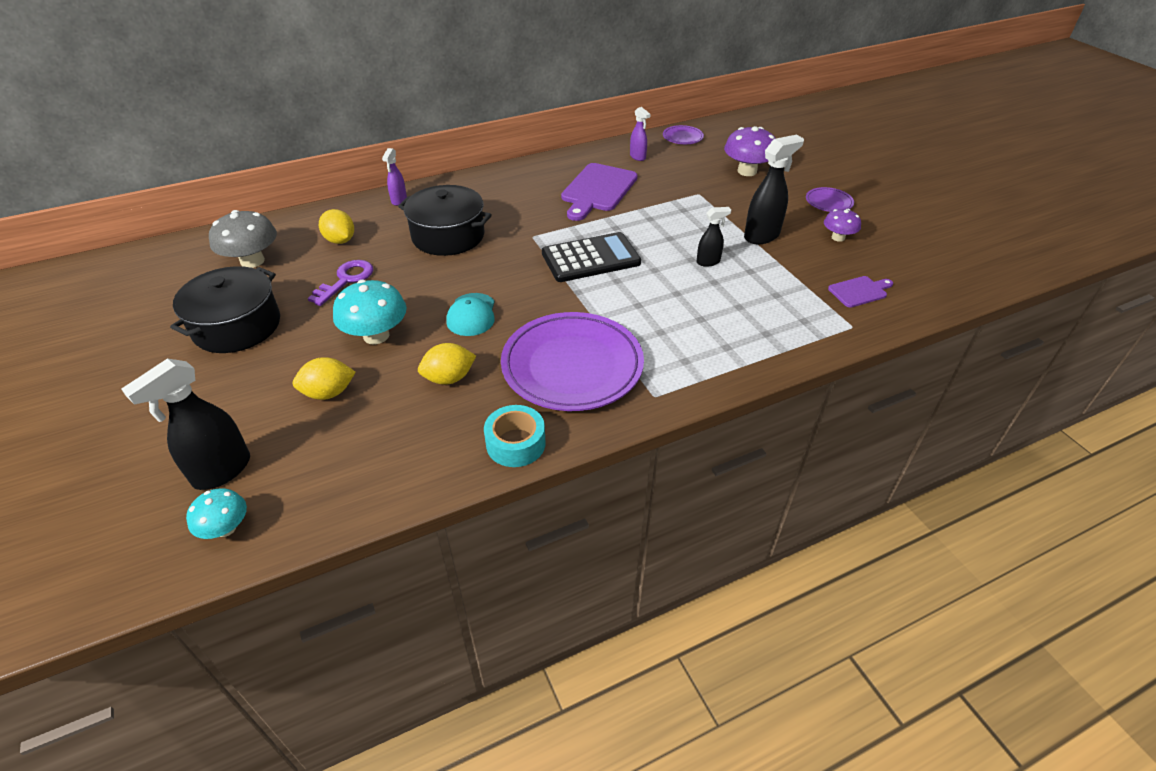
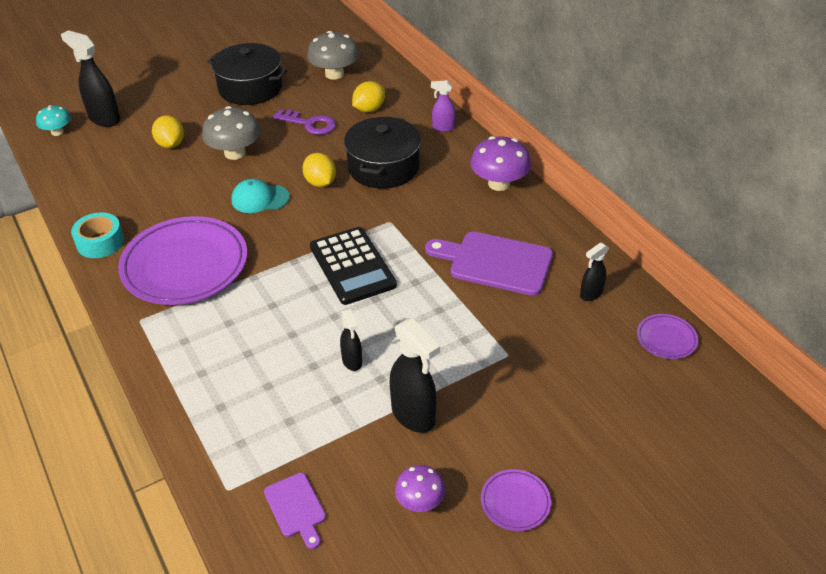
camera: 85 degrees right, 0 degrees up
(376, 335) = (235, 153): turquoise mushroom -> grey mushroom
(449, 378) = (179, 198): yellow lemon -> yellow lemon (320, 183)
(638, 157) = (590, 294): purple spray bottle -> black spray bottle
(747, 171) = (584, 409): purple mushroom -> purple mushroom (499, 184)

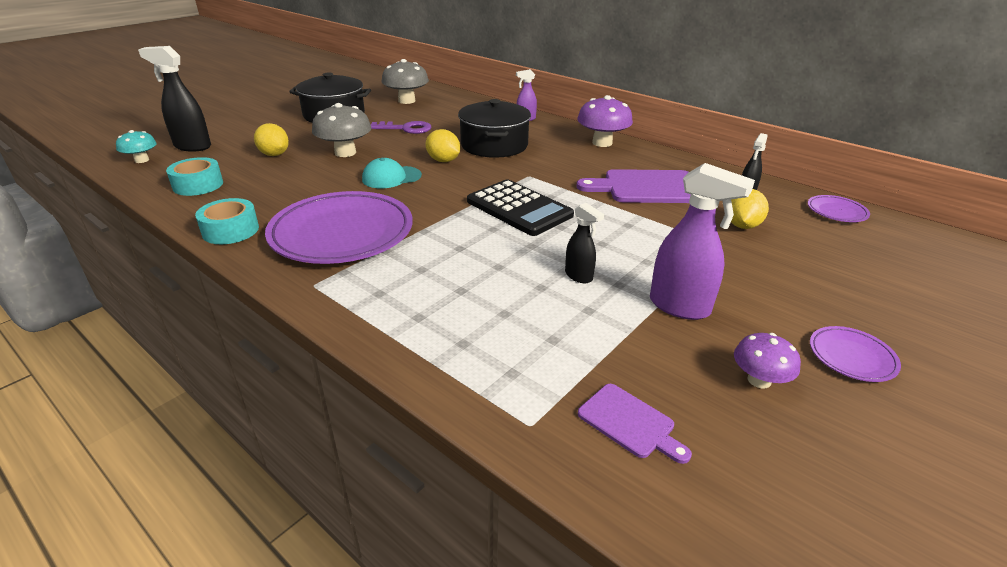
camera: 20 degrees left, 10 degrees down
(93, 177) = (198, 185): none -> turquoise tape
(369, 109) = (453, 115): yellow lemon -> yellow lemon (742, 226)
(413, 415) = (680, 307): black spray bottle -> purple spray bottle

